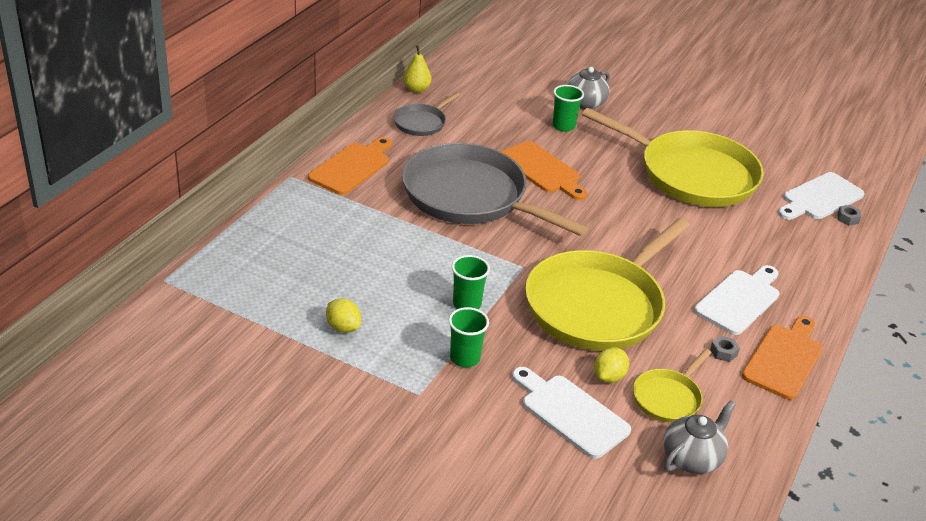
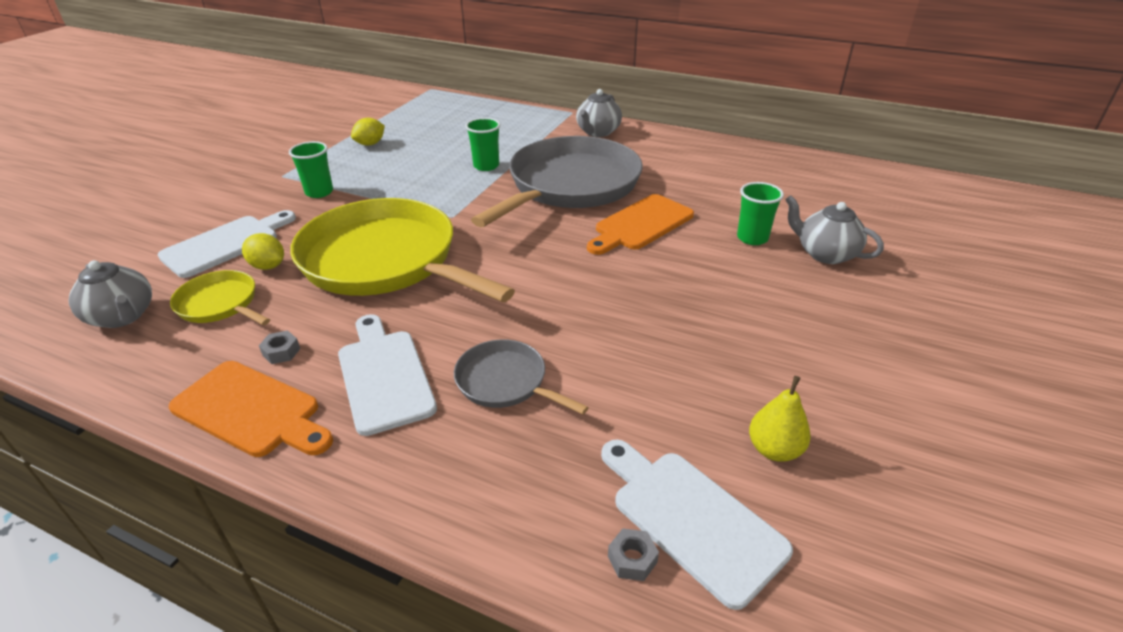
camera: 90 degrees right, 0 degrees up
(352, 167) = (597, 132): orange cutting board -> grey teapot
(416, 89) = (762, 151): yellow pear -> yellow pear (774, 449)
(421, 122) = (696, 156): grey pan -> grey pan (505, 382)
(467, 304) = (394, 190): green cup -> green cup (486, 166)
(692, 174) = (691, 347): yellow pan -> none
(739, 300) = (384, 375): white cutting board -> white cutting board turned 150 degrees counterclockwise

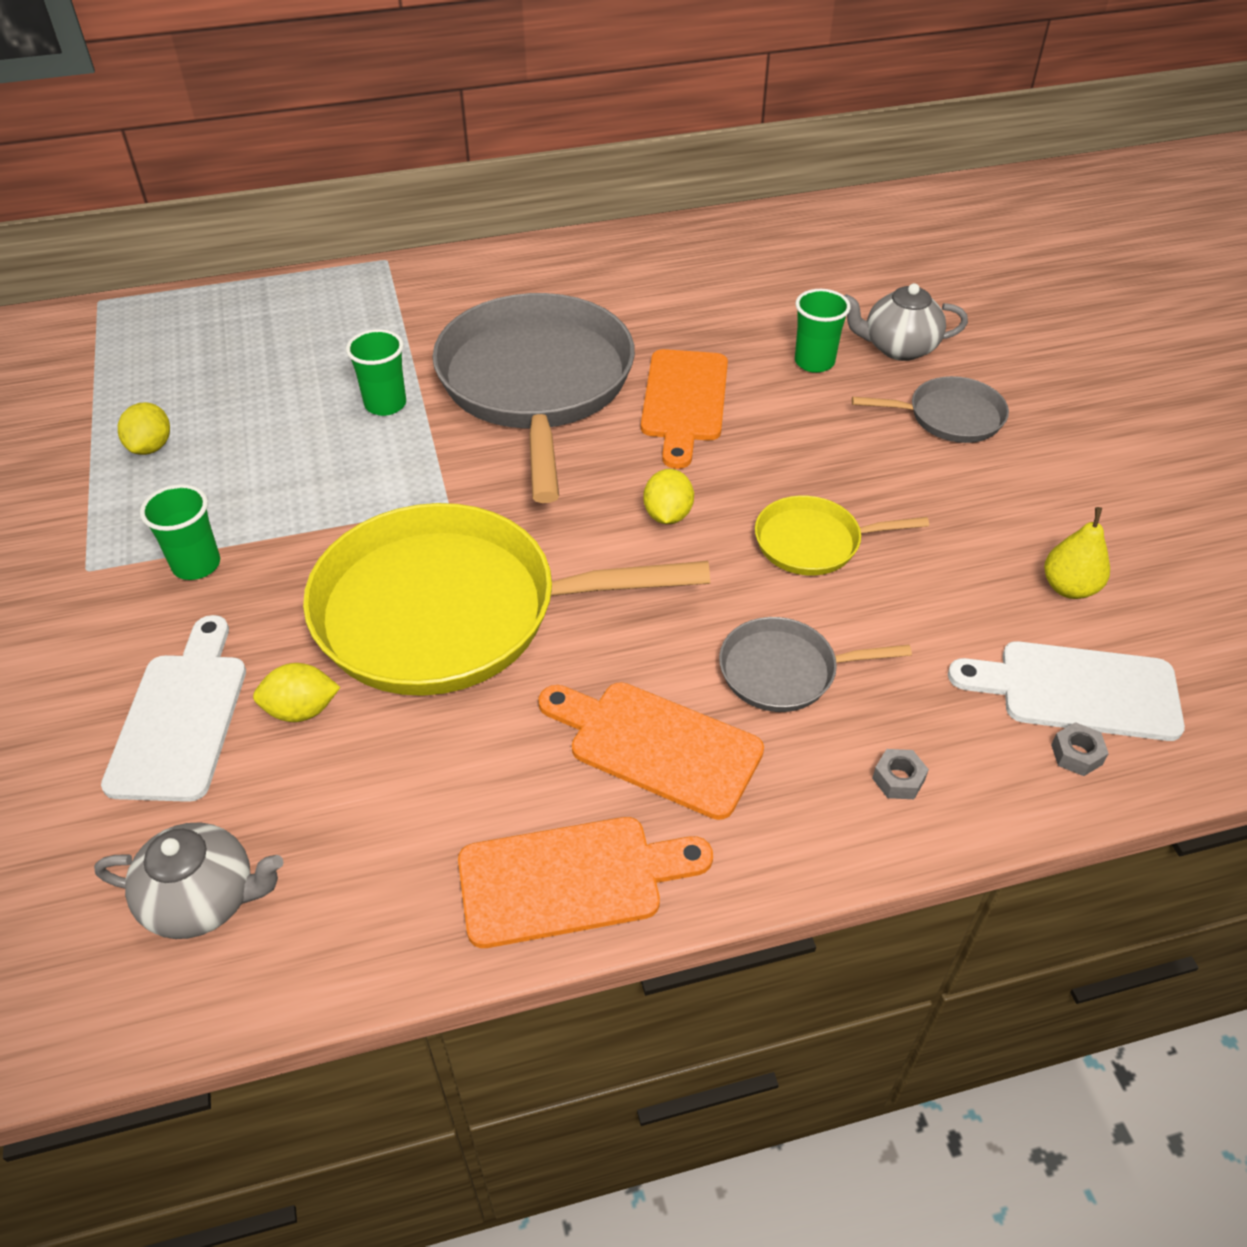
camera: 40 degrees left, 10 degrees up
(220, 304) = (319, 796): yellow pan -> yellow pan (813, 542)
(281, 352) = (500, 798): grey nut -> grey nut (898, 779)
(384, 375) = (656, 745): white cutting board -> orange cutting board
(553, 271) = (667, 515): none -> yellow lemon
(597, 132) = (465, 281): grey teapot -> none
(814, 305) = (950, 417): none -> grey pan

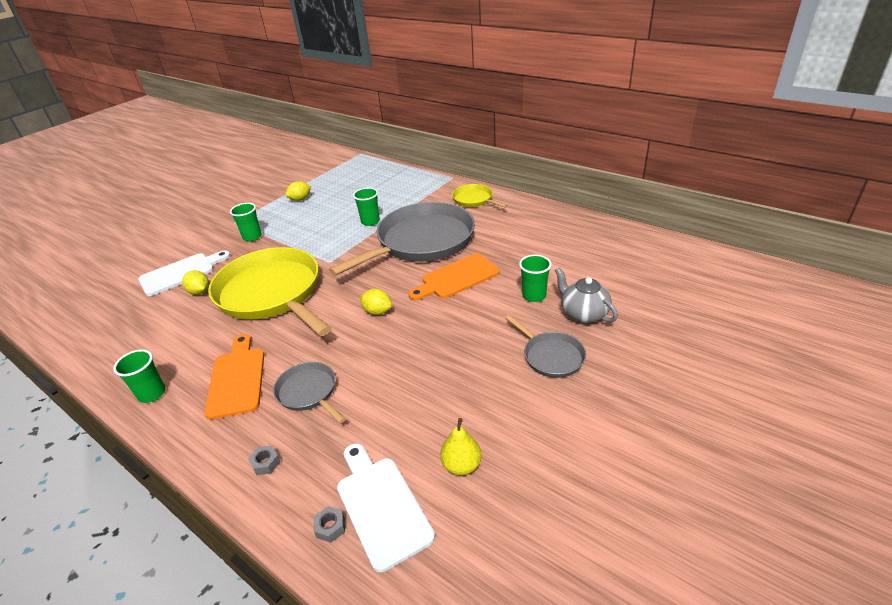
camera: 55 degrees right, 10 degrees down
(204, 900) = (105, 320): grey teapot -> none
(571, 880) = (152, 393): orange cutting board -> green cup
(667, 515) = (377, 311): yellow lemon -> yellow lemon turned 60 degrees clockwise
(813, 542) = (402, 359): yellow pan -> yellow pan (474, 199)

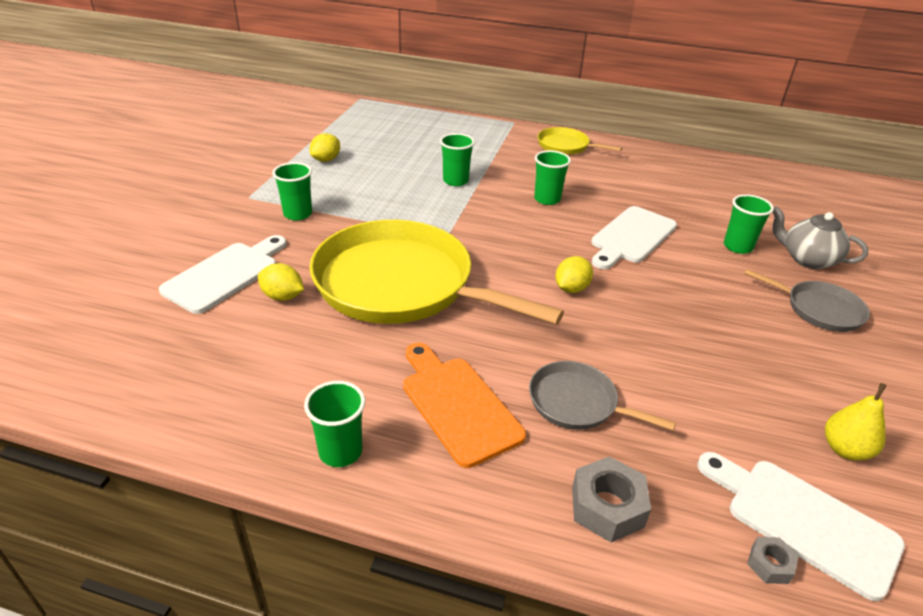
camera: 25 degrees left, 0 degrees up
(265, 463) = (607, 507): grey nut -> grey nut, size x1.85
(377, 311) = (571, 288): yellow lemon -> yellow lemon turned 60 degrees counterclockwise
(422, 241) = (547, 199): grey pan -> green cup
(457, 278) = (631, 237): orange cutting board -> white cutting board

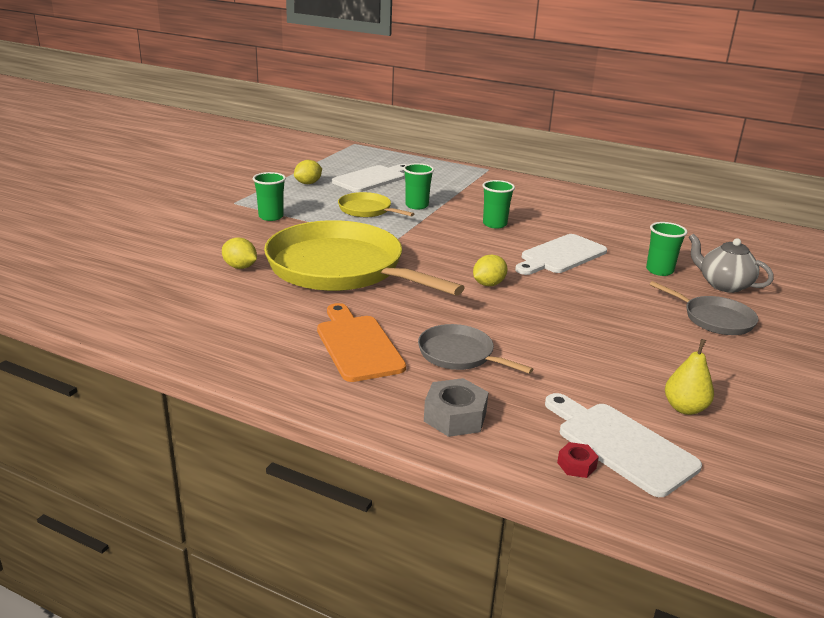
camera: 10 degrees right, 10 degrees down
(225, 274) = (198, 249): white cutting board -> white cutting board (372, 179)
(340, 451) = (253, 361): green cup -> none
(565, 146) = (529, 189): yellow pan -> yellow pan (367, 210)
(769, 564) = (576, 465): grey nut -> red nut

